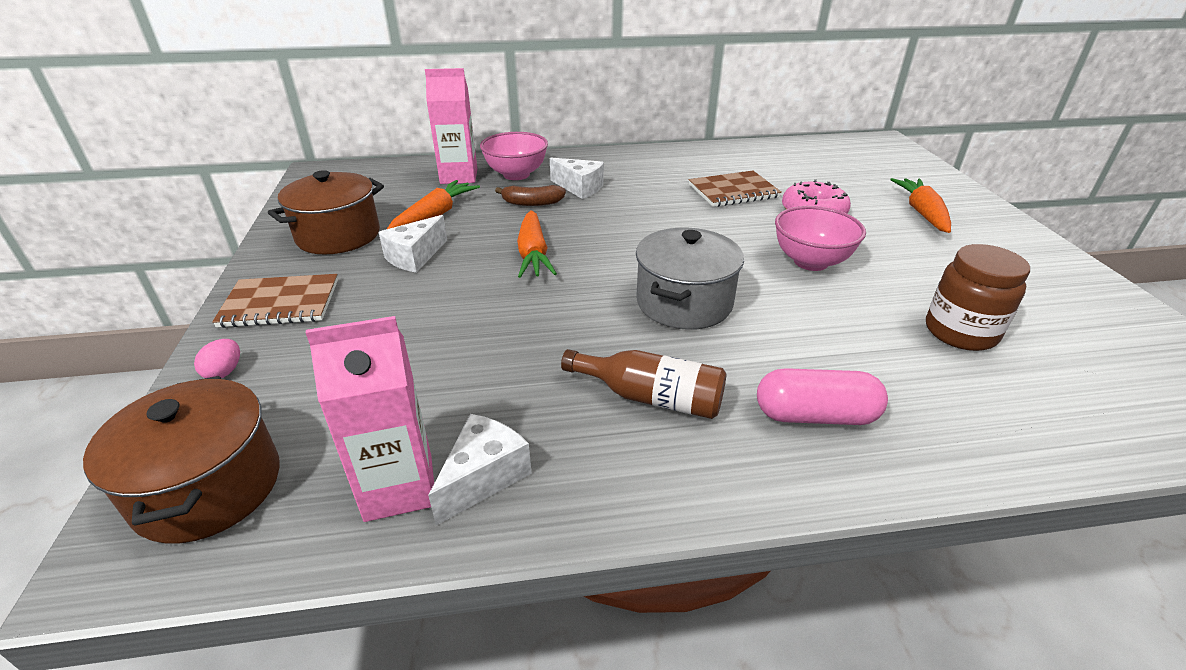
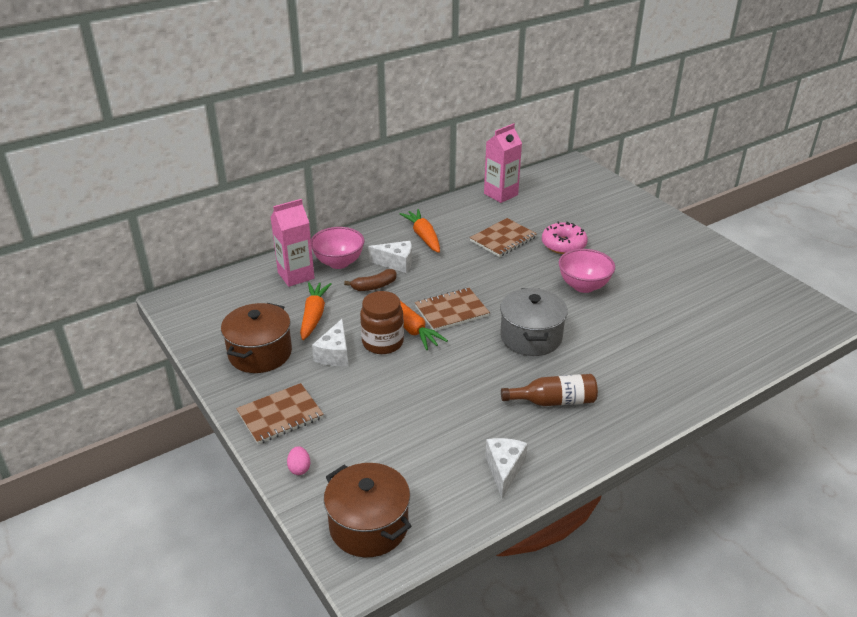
camera: 25 degrees left, 0 degrees up
(399, 487) = (467, 489): pink carton -> pink carton (501, 194)
(601, 247) = (451, 311): none -> brown notebook
(815, 415) = (638, 384): pink capsule -> none
(922, 213) = (627, 228): orange carrot -> orange carrot (423, 236)
(960, 332) = (682, 312): brown jar -> brown jar (382, 342)

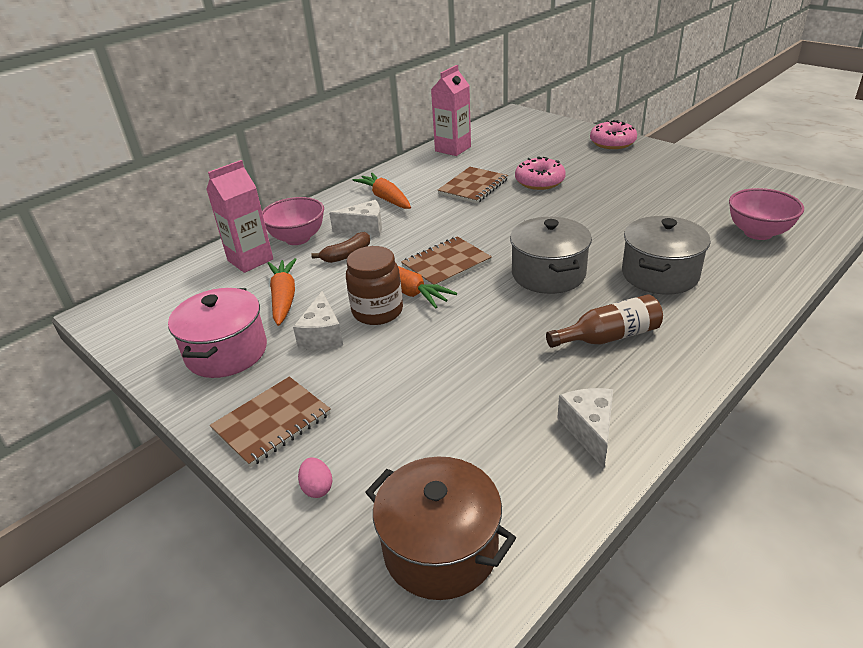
camera: 10 degrees left, 0 degrees up
(260, 353) = (226, 352): brown pot -> pink pot
(583, 286) = (580, 215): pink bowl -> pink bowl (758, 233)
(622, 356) = (660, 274): none -> grey pot
(649, 215) = (612, 142): none -> pink donut

